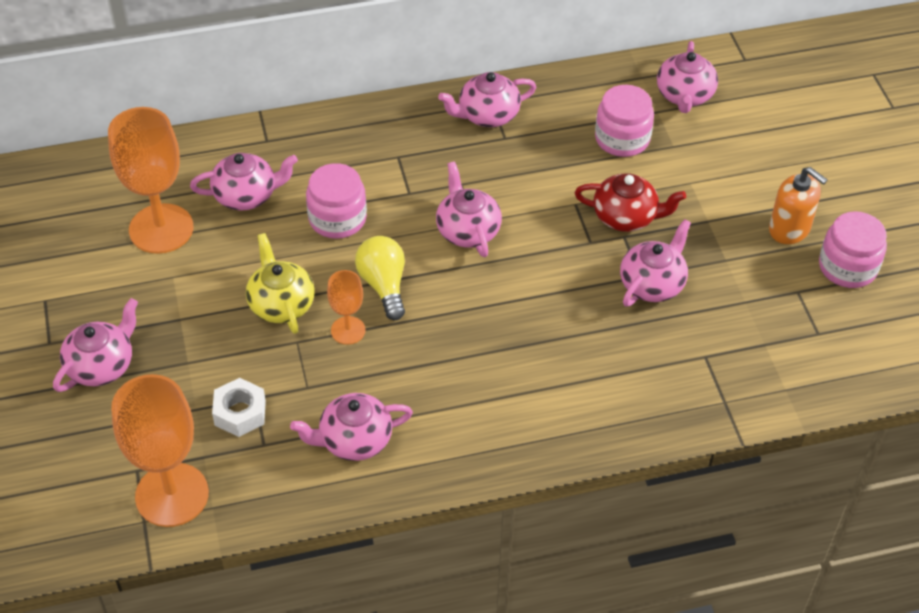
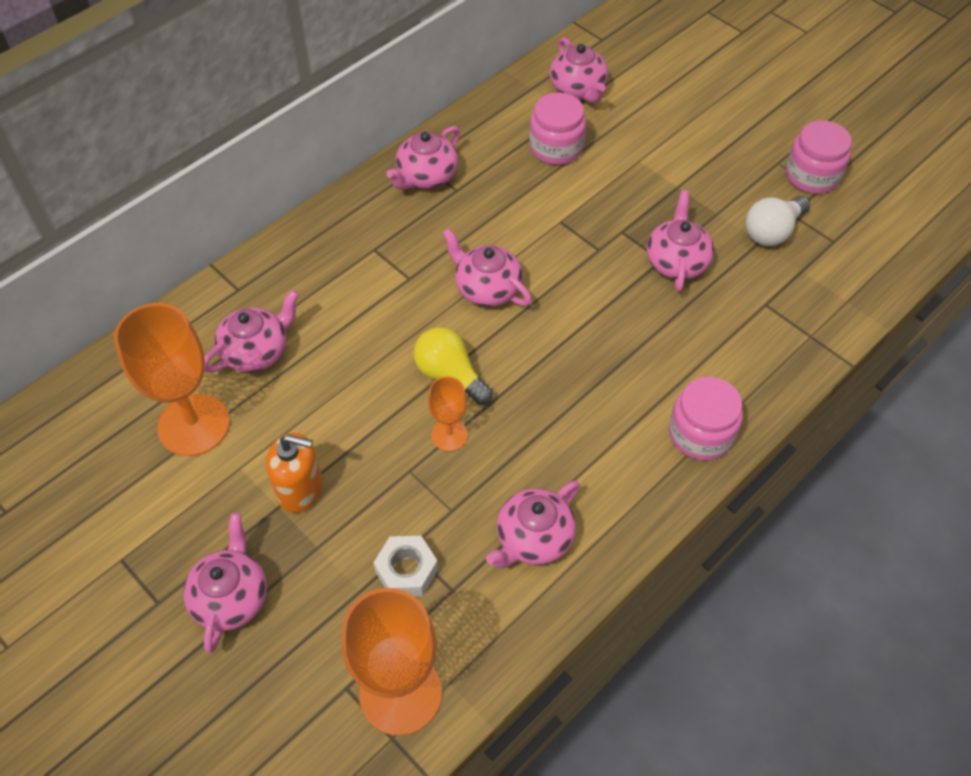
camera: 30 degrees left, 5 degrees up
(281, 304) = (367, 441): yellow teapot -> none
(337, 218) = (361, 333): pink jar -> pink jar (700, 434)
(626, 217) = (611, 213): red teapot -> none
(765, 298) = (772, 231): none -> white light bulb
(789, 229) = (745, 164): orange soap dispenser -> orange soap dispenser (300, 489)

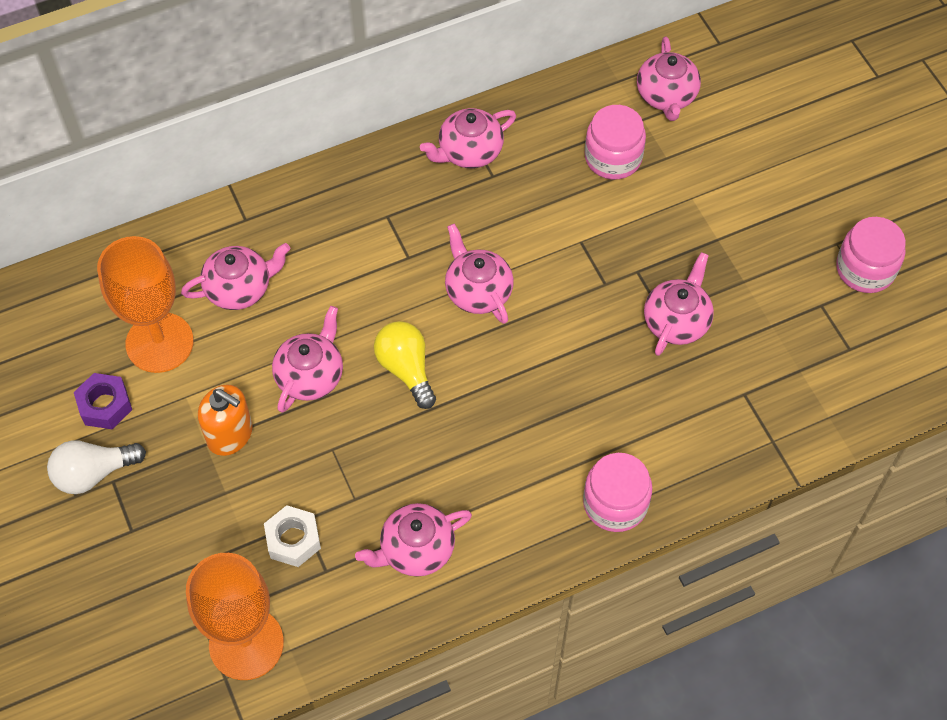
camera: 20 degrees right, 5 degrees up
(158, 502) = (105, 405): none -> purple nut
(231, 597) = (137, 511): pink teapot -> pink teapot (310, 375)
(449, 435) = (381, 427): orange goblet -> none
(772, 231) = (790, 318): white light bulb -> white light bulb (93, 473)

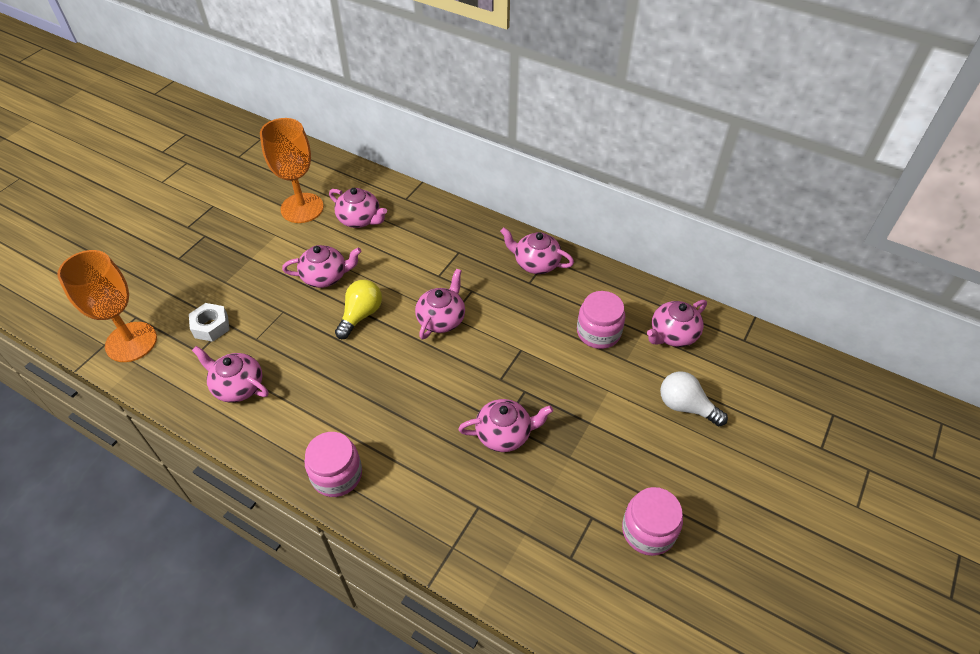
camera: 55 degrees right, 10 degrees down
(93, 473) = (205, 226): white light bulb -> white light bulb (686, 406)
(105, 405) = (249, 209): purple nut -> none
(230, 434) = (263, 264): orange soap dispenser -> none

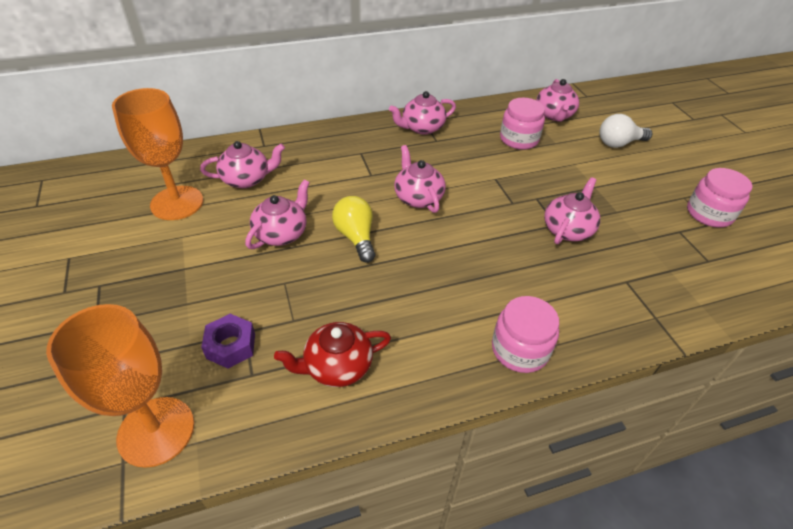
camera: 50 degrees left, 5 degrees down
(211, 326) = (231, 346): white nut -> purple nut
(237, 386) = (337, 366): pink teapot -> red teapot

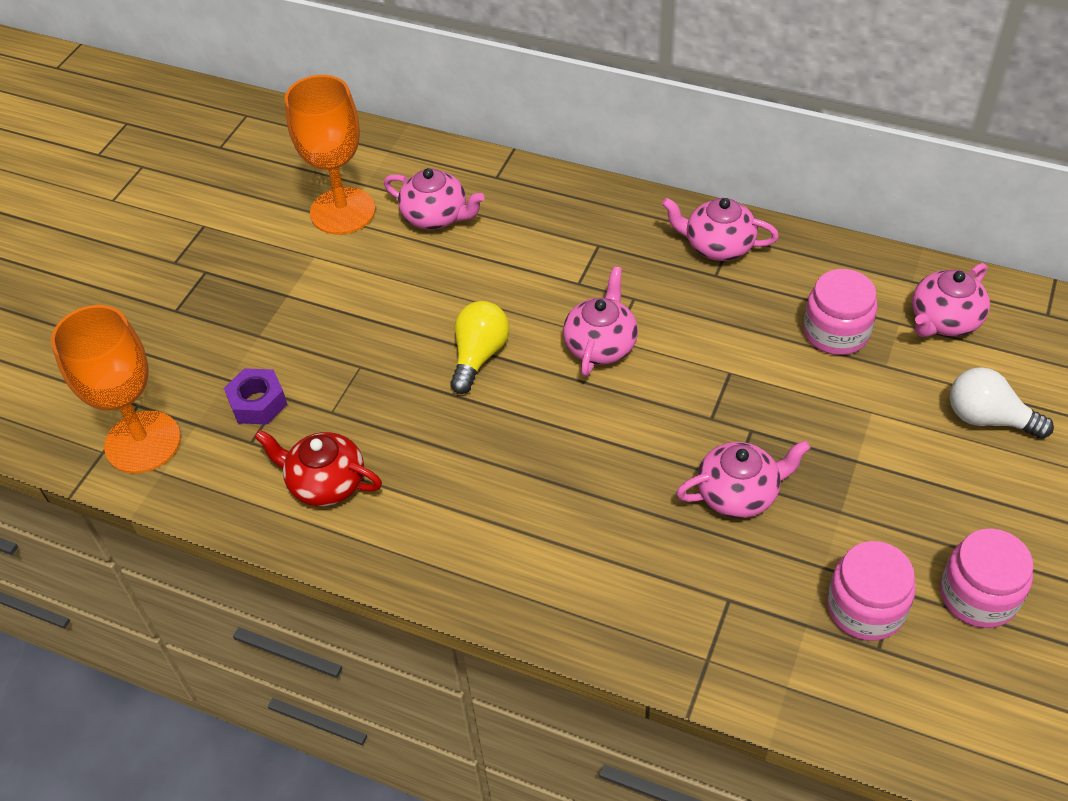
camera: 45 degrees right, 5 degrees up
(282, 233) = (409, 307): pink teapot -> none
(520, 349) = (511, 585): pink jar -> pink jar (865, 608)

